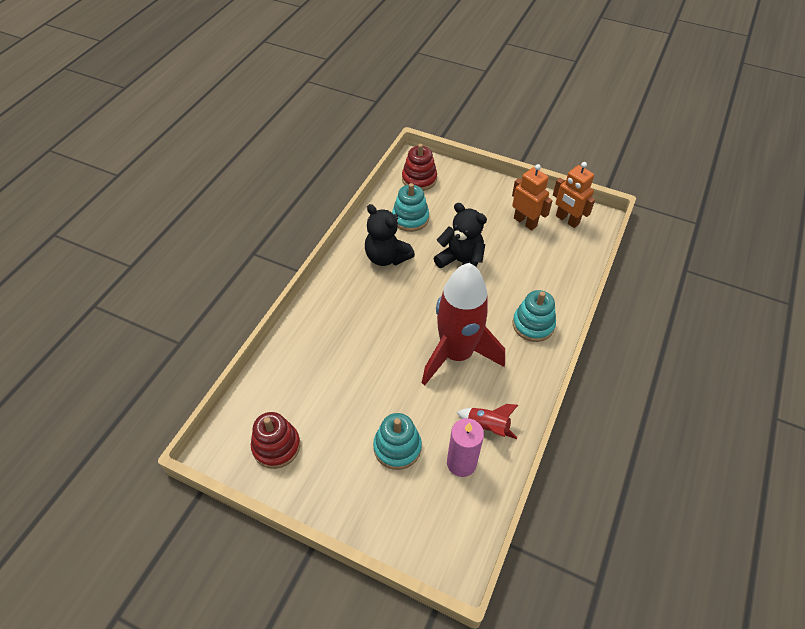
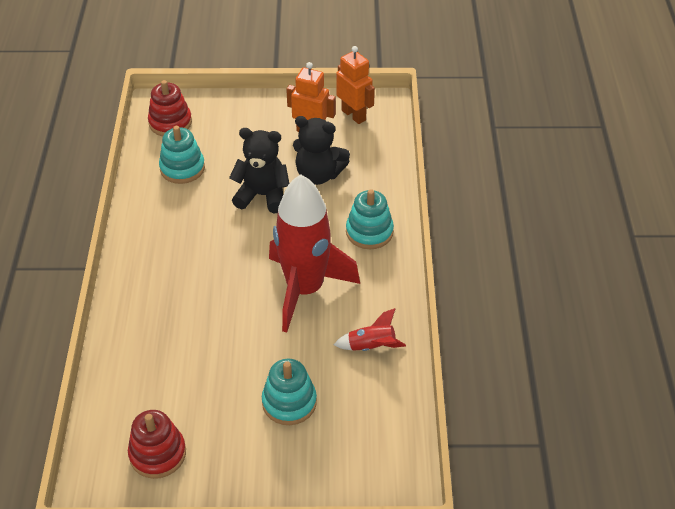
camera: 25 degrees left, 5 degrees down
(386, 257) = (177, 218): black teddy bear -> black teddy bear (318, 174)
(461, 463) = (362, 390): pink candle -> none
(567, 220) = (354, 115): orange robot -> orange robot turned 150 degrees counterclockwise

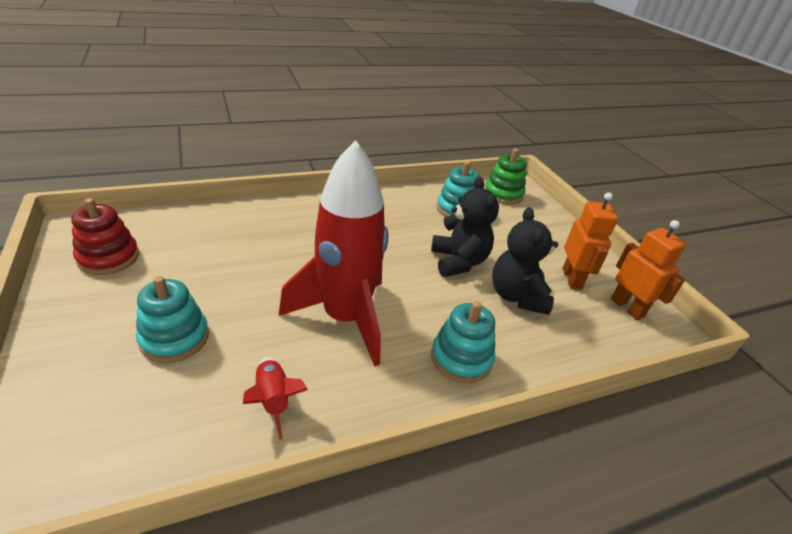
camera: 65 degrees right, 10 degrees down
(170, 123) = (503, 194): red stacking toy -> green stacking toy
(354, 115) = (627, 307): orange robot -> orange robot turned 60 degrees counterclockwise

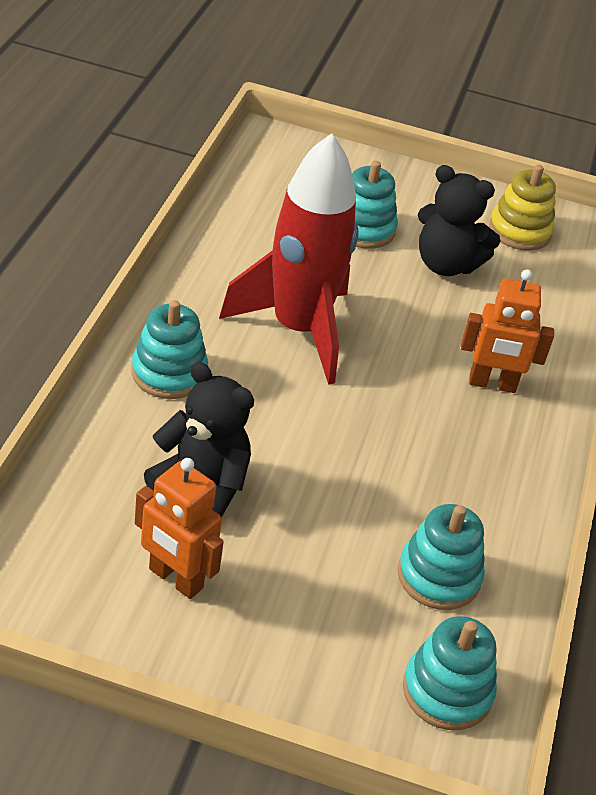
camera: 125 degrees right, 5 degrees up
(108, 257) = (519, 231): red stacking toy -> yellow stacking toy
(273, 400) = (242, 247): red rocket -> none
(458, 261) = (312, 481): black teddy bear -> black teddy bear (446, 265)
(503, 194) = (447, 691): green stacking toy -> turquoise stacking toy
(627, 307) = (74, 589): orange robot -> orange robot (492, 384)

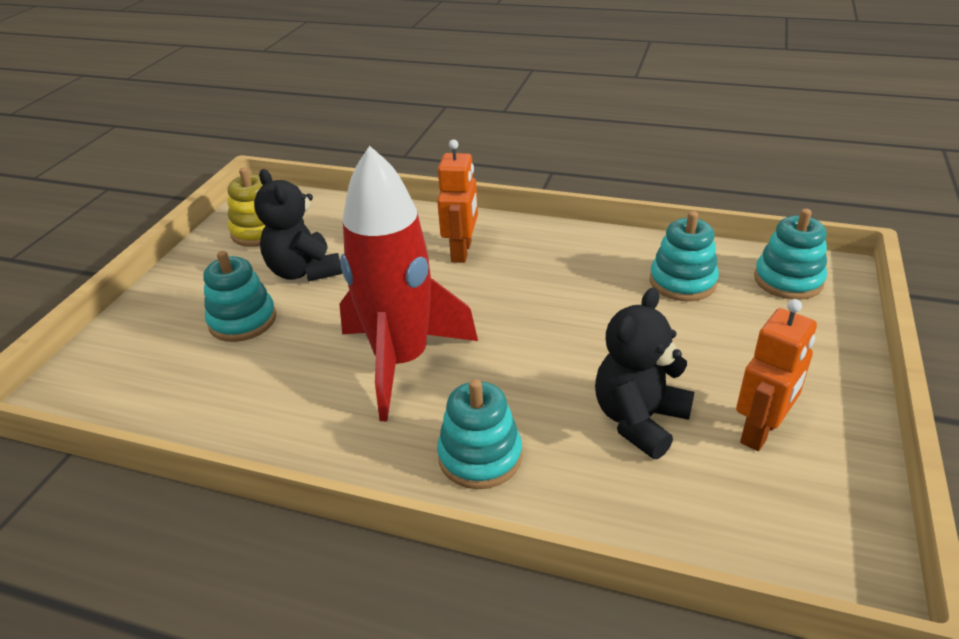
camera: 80 degrees left, 5 degrees down
(446, 265) = (304, 271): black teddy bear -> black teddy bear turned 120 degrees clockwise

